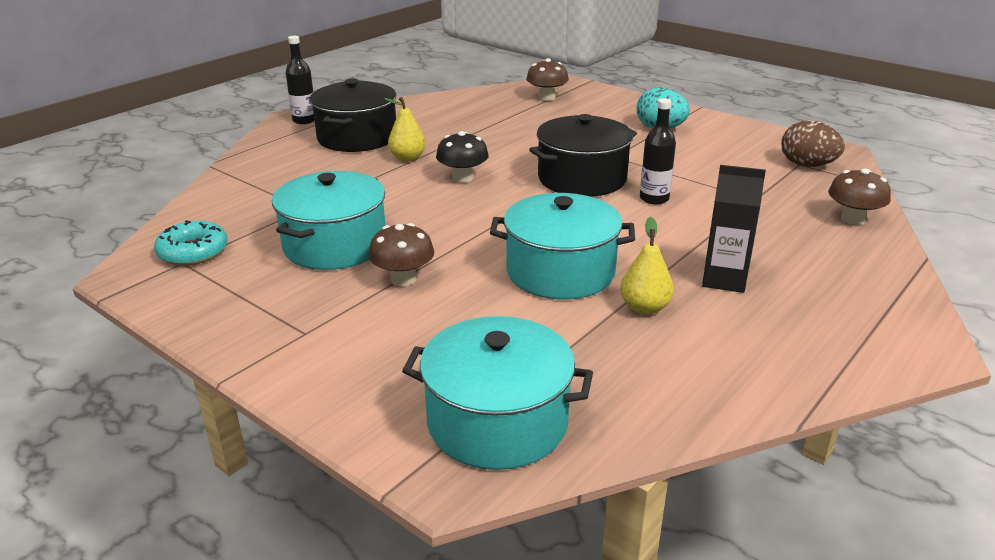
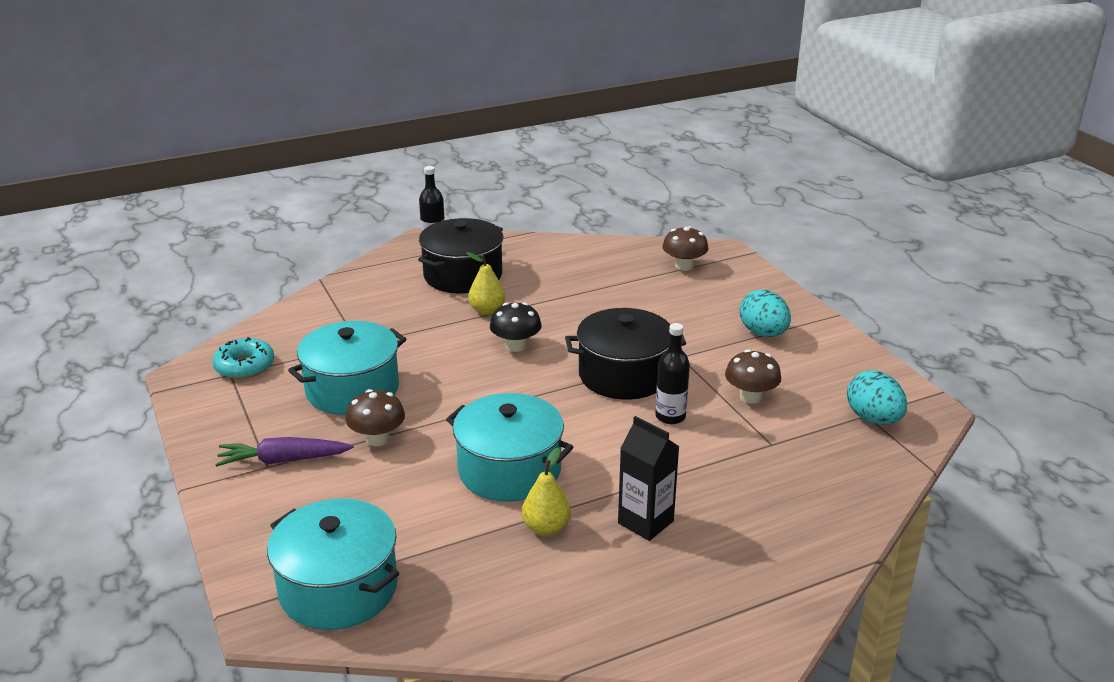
camera: 25 degrees right, 0 degrees up
(319, 323) = (283, 460): none -> purple carrot
(807, 165) = (873, 419): brown egg -> turquoise egg
(853, 219) = (847, 496): brown mushroom -> brown mushroom (750, 397)

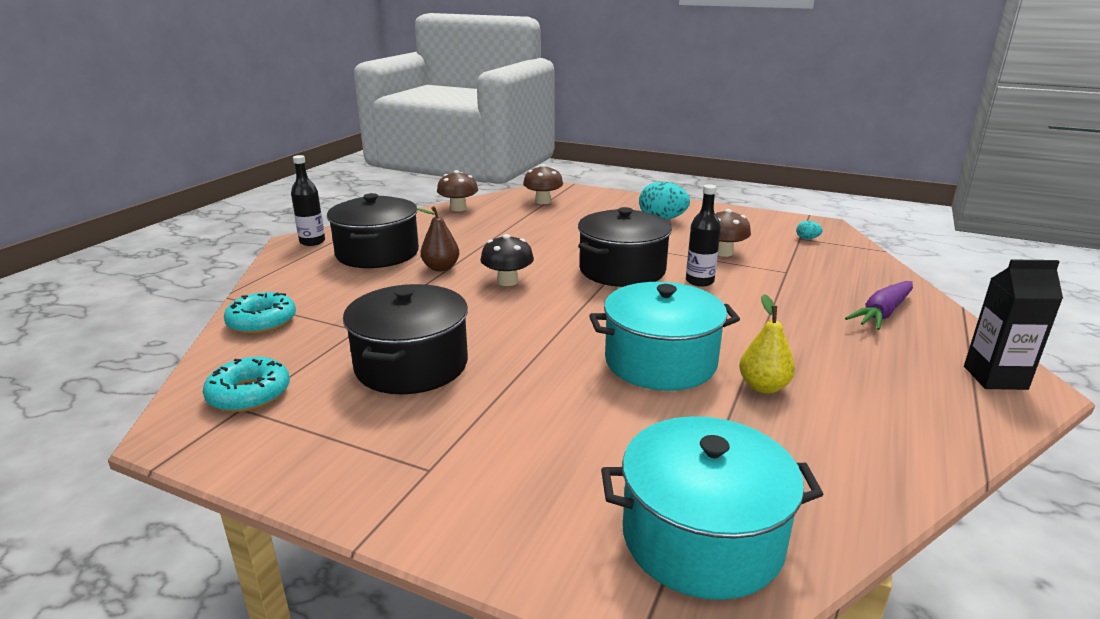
camera: 40 degrees left, 5 degrees down
(283, 460) = (439, 455): purple carrot -> purple carrot (882, 313)
(314, 310) = (262, 322): none -> turquoise donut
(352, 389) = (411, 365): turquoise pot -> black pot
(377, 439) = (506, 391): brown mushroom -> brown mushroom (458, 208)
(487, 310) = (441, 268): yellow pear -> brown pear
(645, 522) = (814, 348): black carton -> black carton (995, 378)
(873, 419) = (807, 238): turquoise egg -> turquoise egg, size x0.45

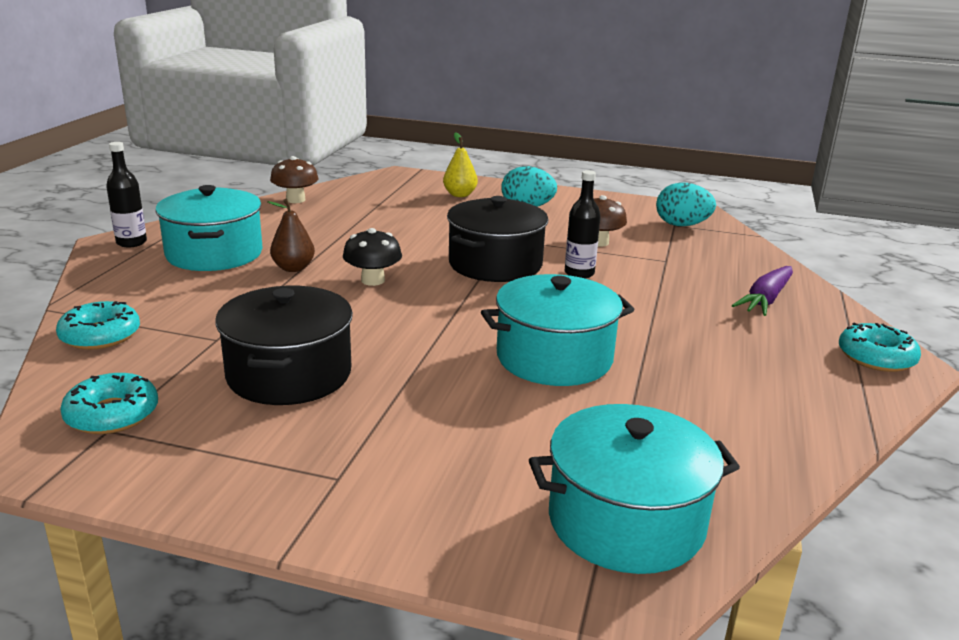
camera: 10 degrees left, 0 degrees up
(377, 253) = (214, 254): black pot -> turquoise pot
(543, 201) = (391, 190): brown mushroom -> none
(763, 387) = (661, 377): yellow pear -> yellow pear (460, 195)
(807, 238) = (681, 225): turquoise egg -> turquoise egg, size x2.20
(995, 378) = (876, 357): black carton -> turquoise donut

